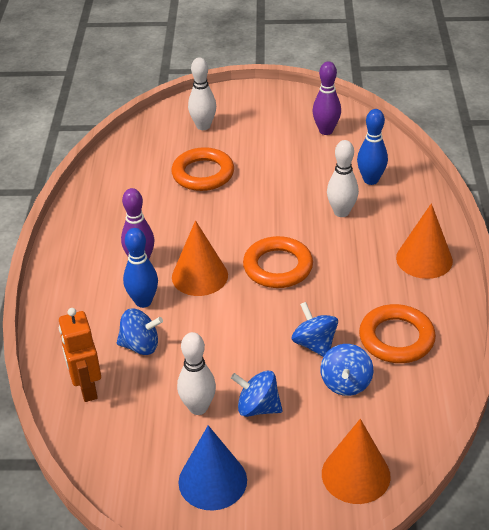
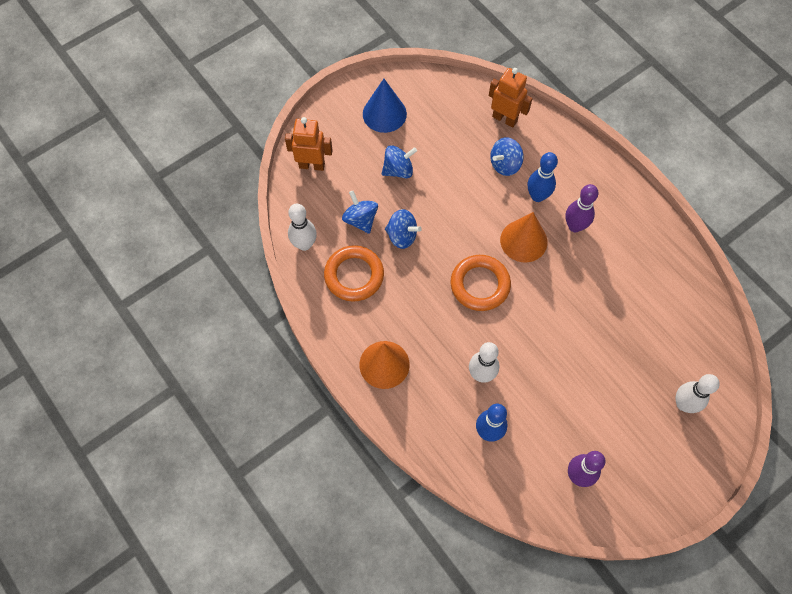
camera: 140 degrees right, 25 degrees up
(198, 407) = (431, 148): white bowling pin -> white bowling pin (304, 244)
(203, 174) = (623, 343): orange ring -> none
(355, 474) = (312, 165): orange cone -> orange robot

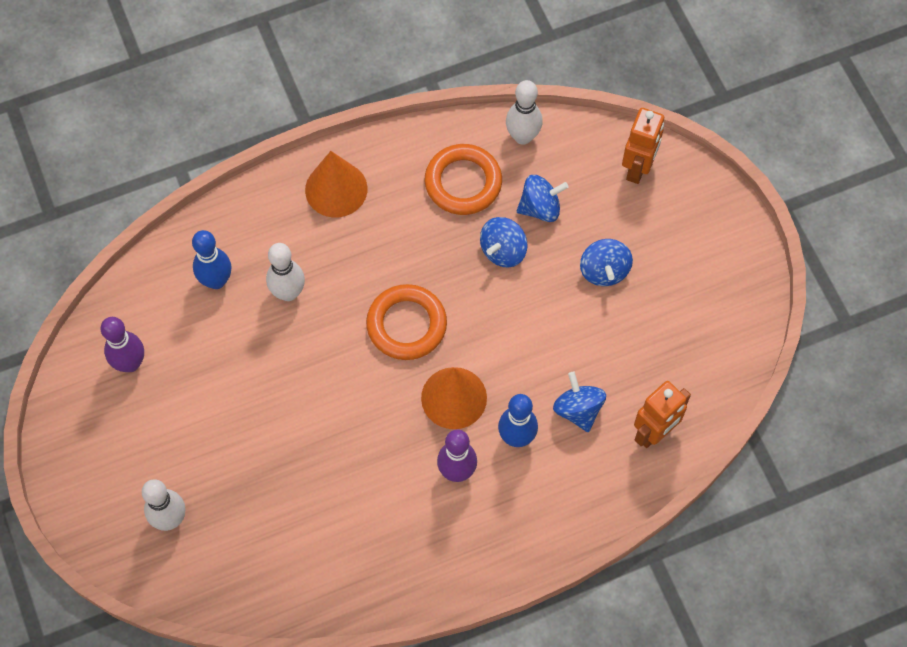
camera: 105 degrees right, 0 degrees up
(384, 113) = (700, 275): blue cone -> none

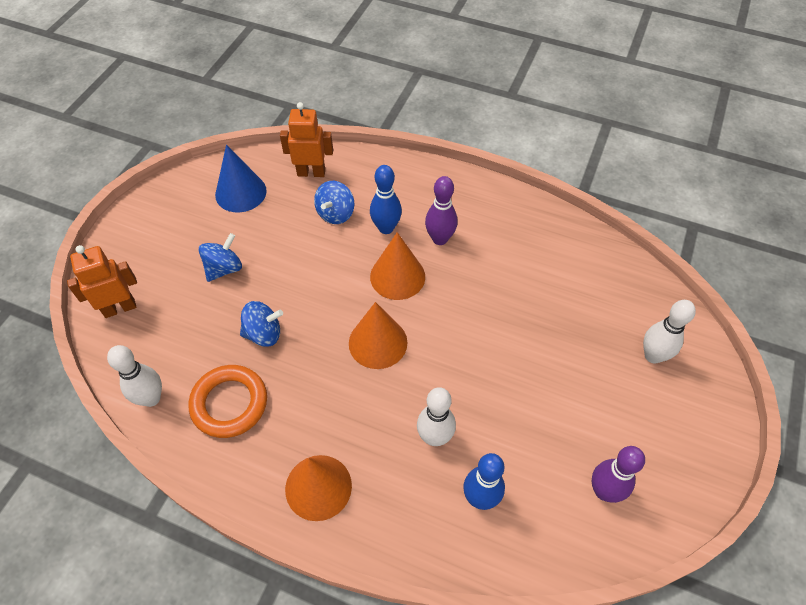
camera: 135 degrees left, 10 degrees down
(406, 325) = (378, 342): orange ring -> orange cone
(540, 208) = (207, 339): blue spinning top -> none
(688, 350) = (240, 192): none -> blue cone

